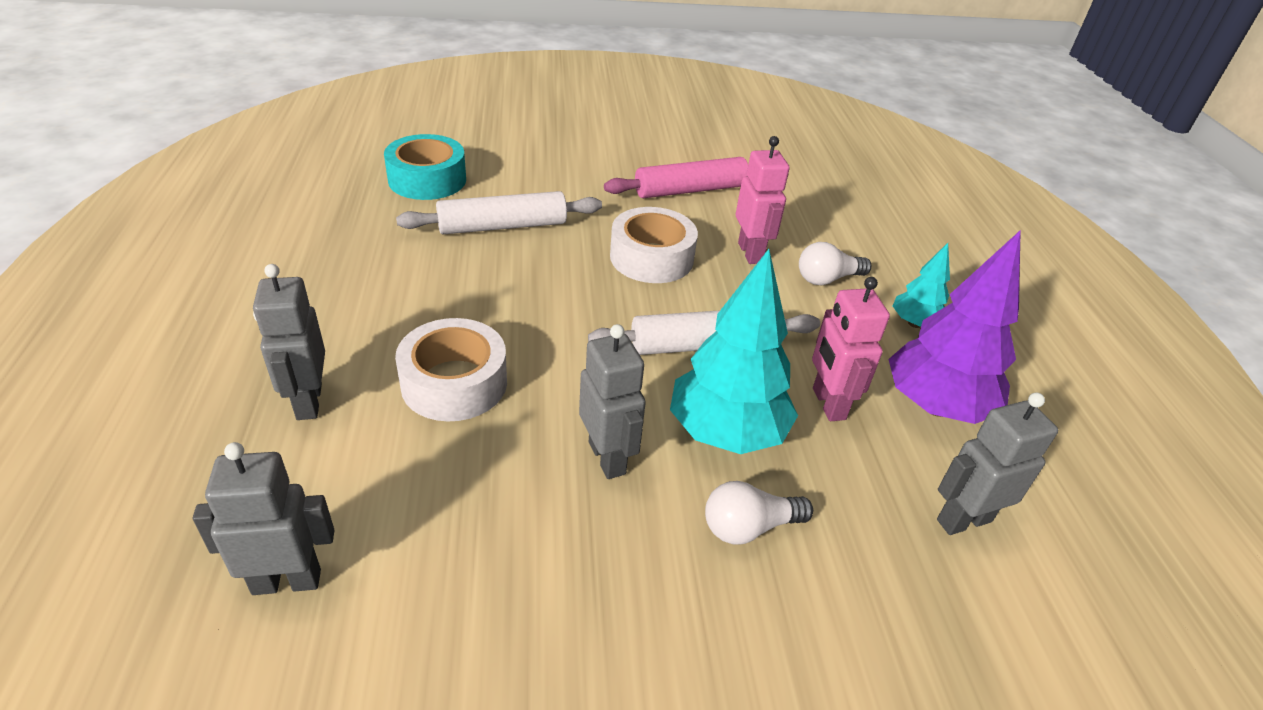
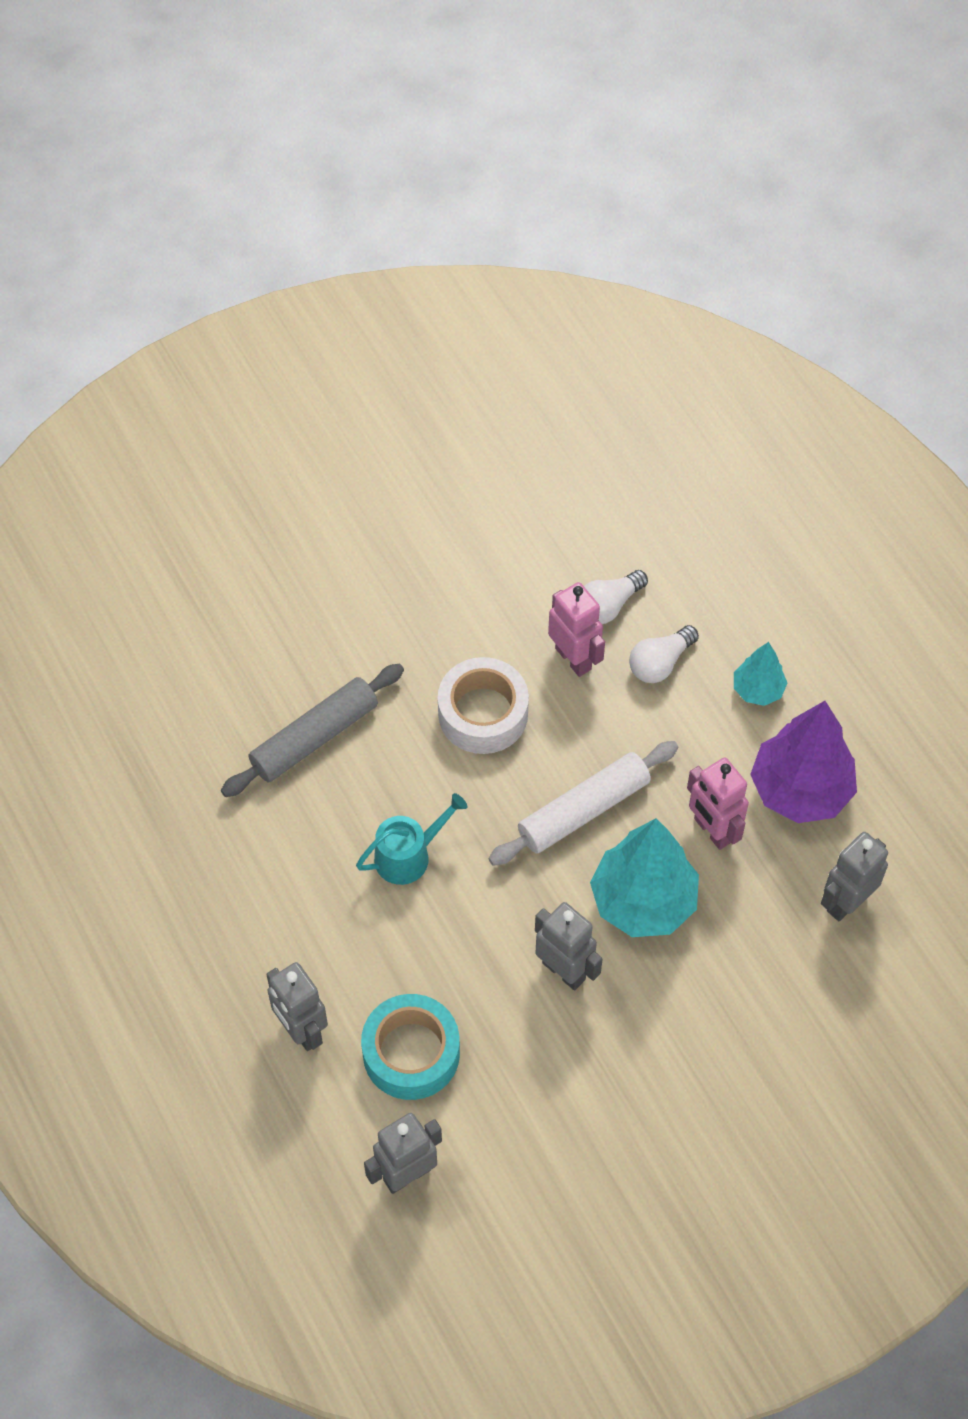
camera: 20 degrees left, 20 degrees up
(427, 180) = (189, 700): turquoise tape -> turquoise tape (411, 1053)
(454, 383) = (402, 955): white tape -> none
(502, 226) = (314, 738): white rolling pin -> grey rolling pin
(519, 318) = (408, 855): none -> turquoise watering can
(690, 190) = (469, 580): pink rolling pin -> none
(749, 527) = (695, 983): white light bulb -> white light bulb (608, 605)

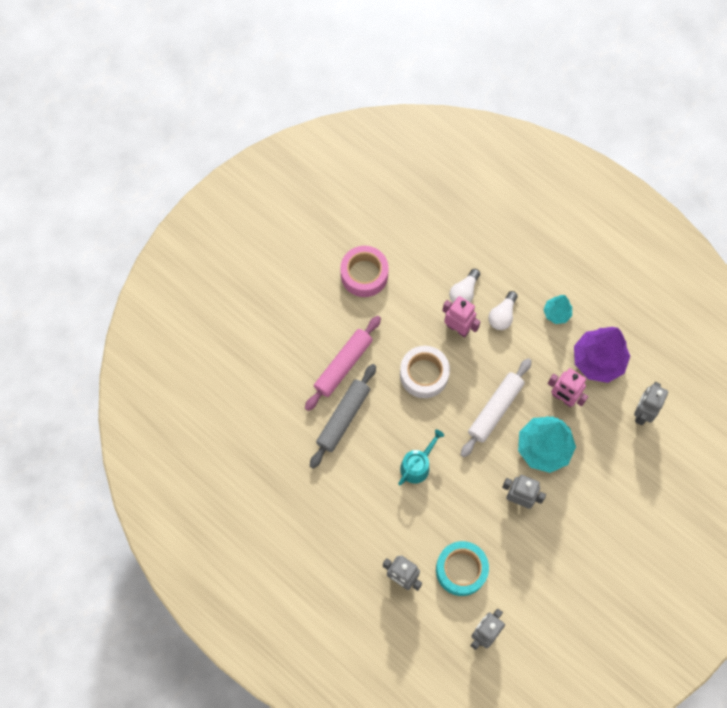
camera: 20 degrees left, 10 degrees up
(351, 654) = (343, 365): none -> pink rolling pin
(449, 525) = (364, 275): none -> pink tape

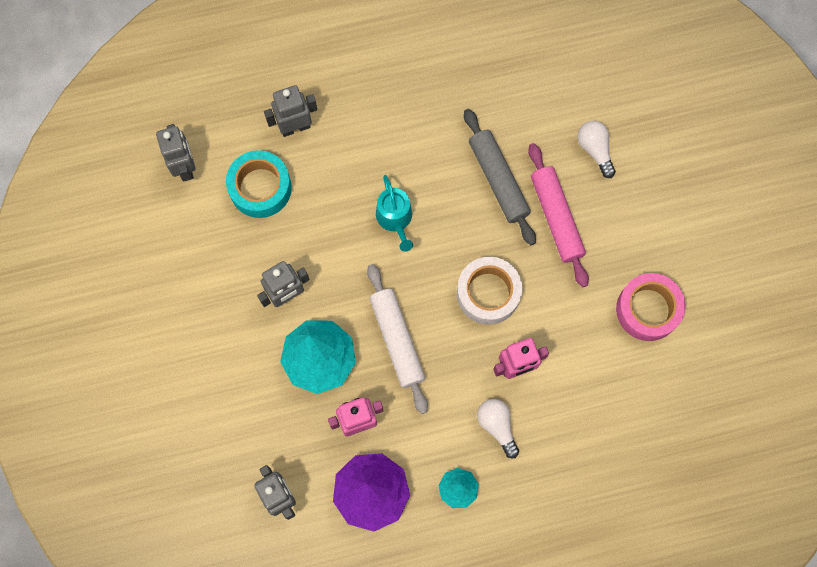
camera: 125 degrees right, 5 degrees up
(464, 292) = (553, 403): white light bulb -> white light bulb (595, 150)

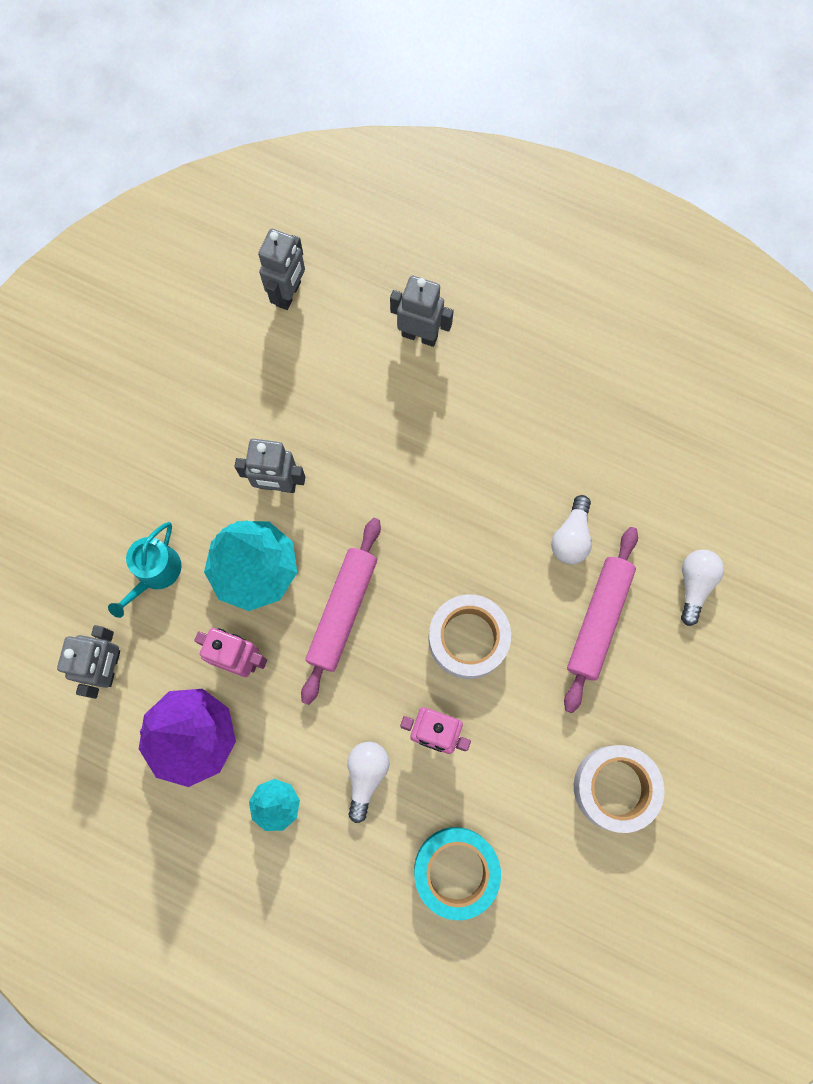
camera: 40 degrees right, 0 degrees up
(260, 188) = (339, 366): turquoise tape -> turquoise tape (456, 870)
(395, 219) = (440, 495): turquoise watering can -> turquoise watering can (155, 573)
(397, 340) = (343, 612): white rolling pin -> pink rolling pin
(498, 180) = (571, 537): grey rolling pin -> white light bulb
(648, 309) = (614, 788): pink tape -> white tape

